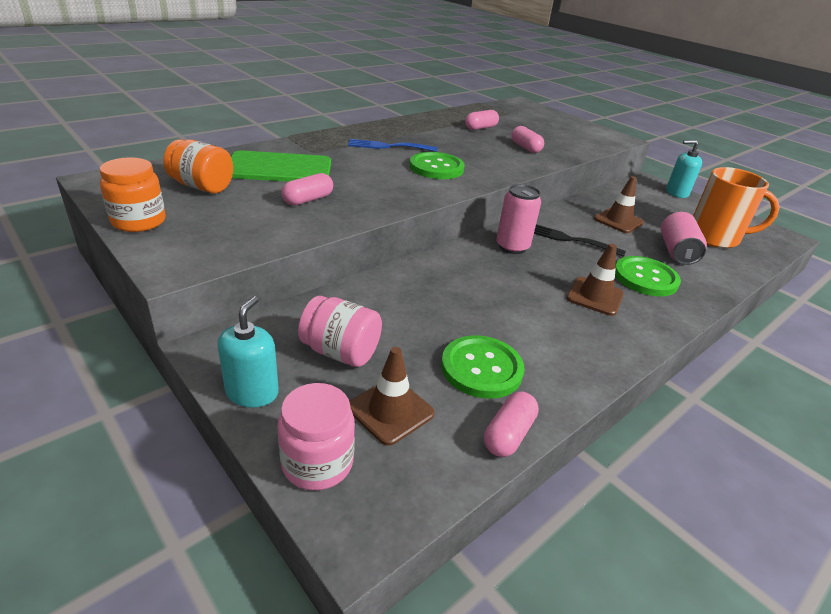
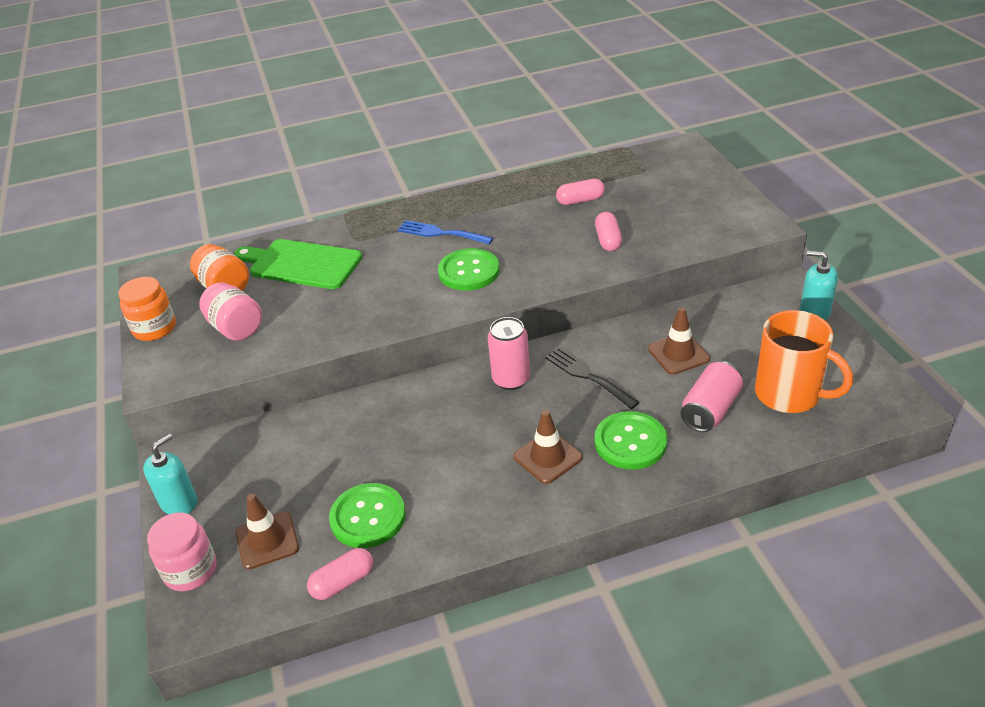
camera: 30 degrees right, 5 degrees up
(308, 200) = (306, 312): pink capsule -> none
(340, 352) = (264, 478): pink jar -> pink jar (236, 328)

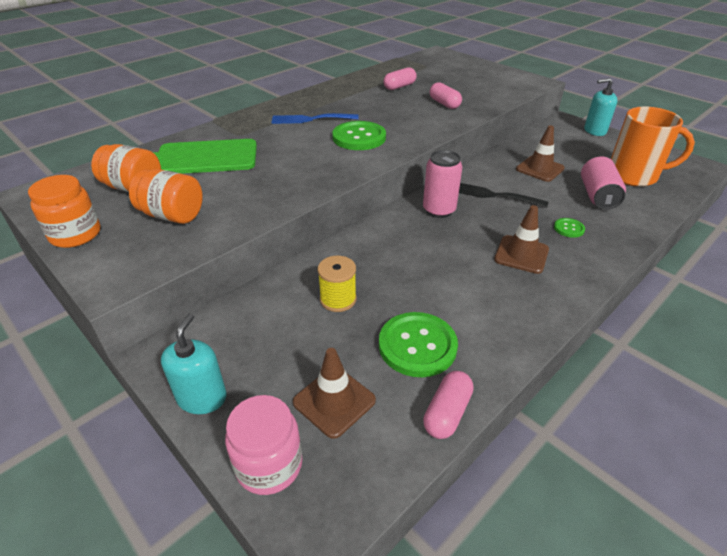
camera: 30 degrees left, 0 degrees up
(236, 328) = (172, 215): pink jar -> orange jar
(337, 450) = (338, 299): none -> yellow spool
(630, 442) = (568, 228): green button -> green button, size x0.49

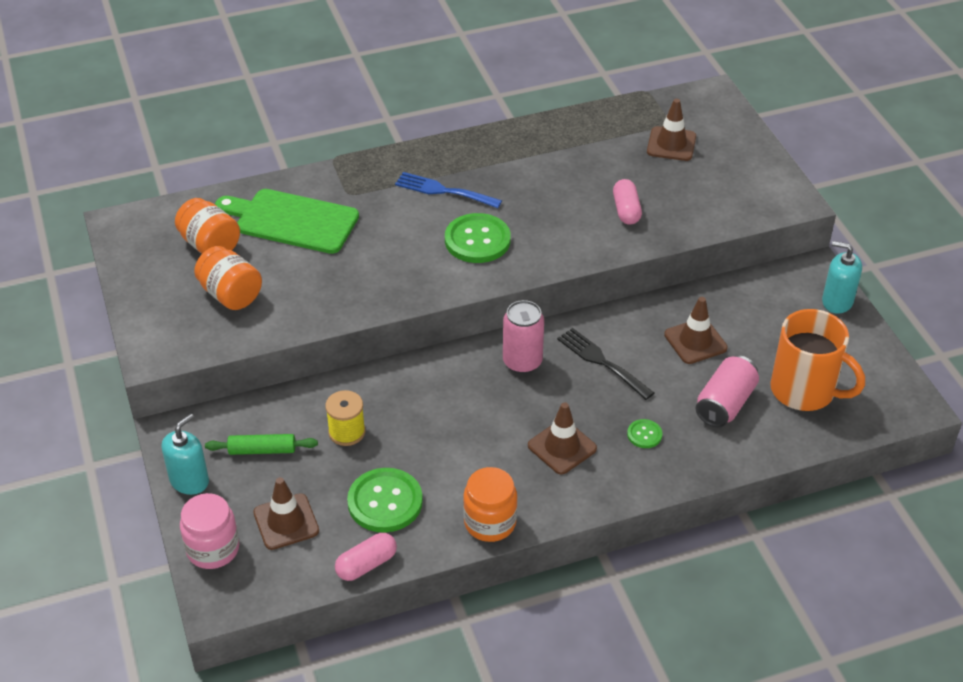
camera: 25 degrees right, 5 degrees up
(75, 235) = (141, 290): orange jar -> orange jar (490, 522)
(266, 341) = (262, 450): none -> green rolling pin
(399, 86) = (596, 158): pink capsule -> none
(438, 73) = (671, 144): none -> brown traffic cone

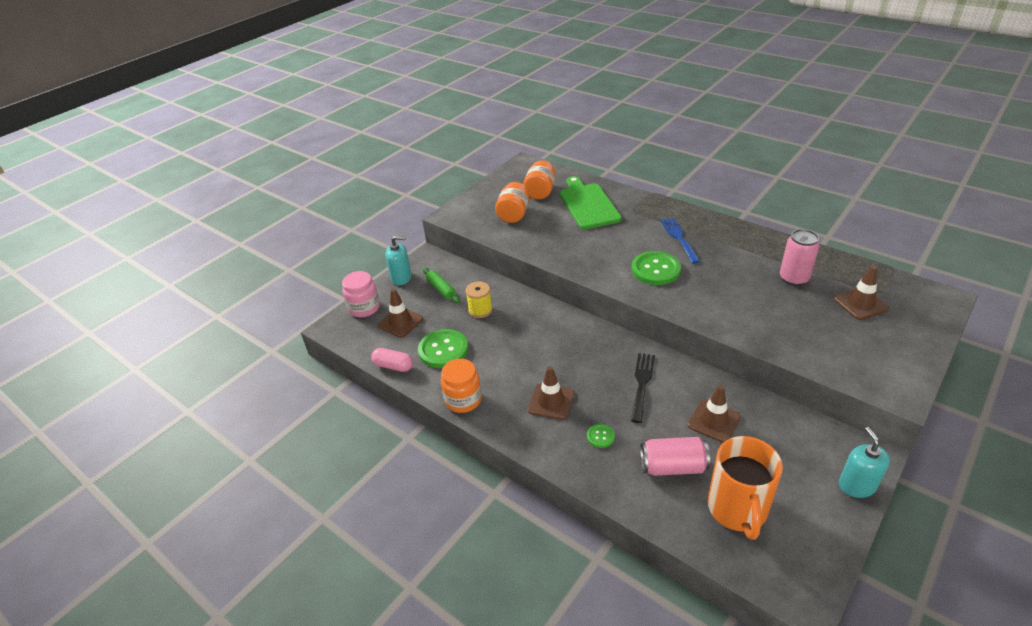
camera: 60 degrees right, 5 degrees down
(522, 362) = (602, 349): pink can -> pink can (793, 278)
(626, 210) = (766, 315): pink capsule -> none

